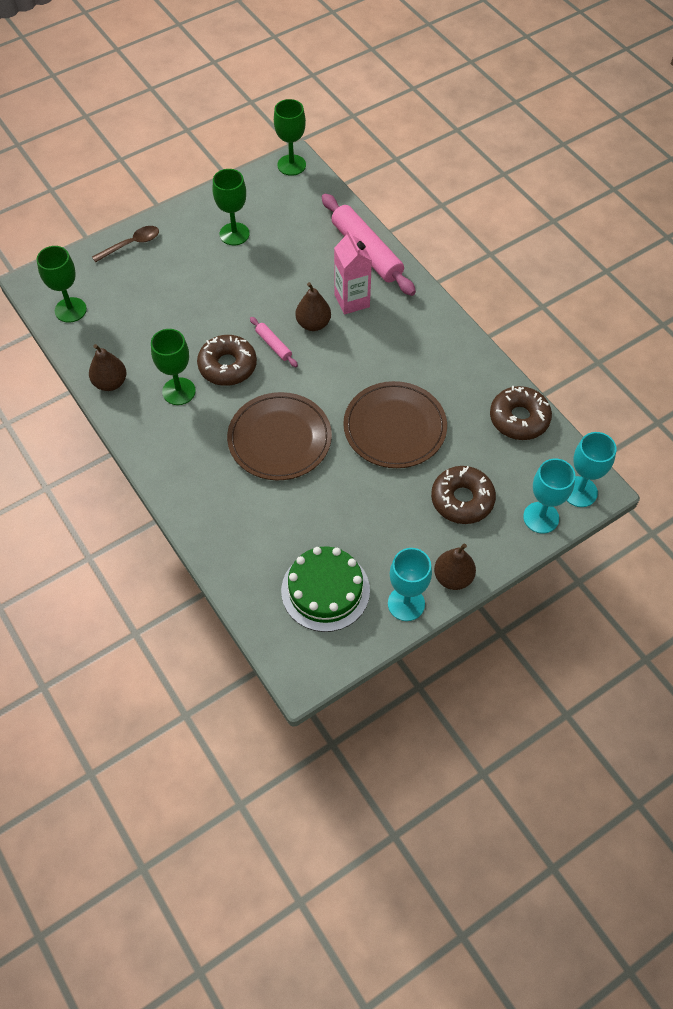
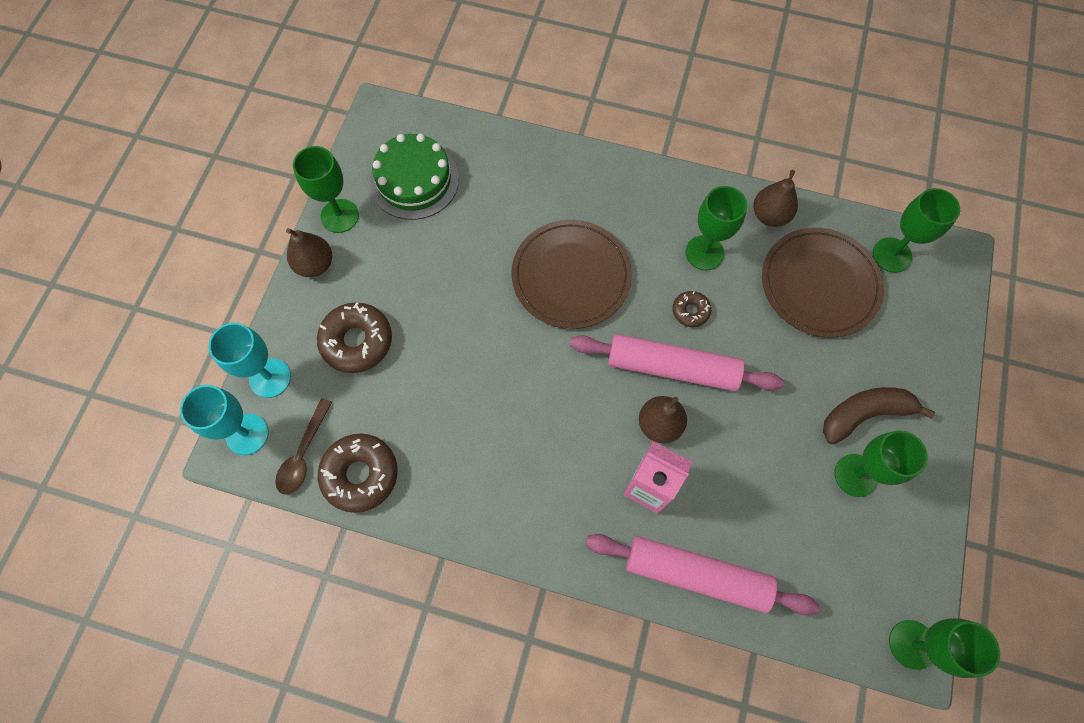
camera: 140 degrees right, 10 degrees up
(131, 244) = (934, 372): brown spoon -> brown spoon (303, 454)
(195, 253) = (864, 414): none -> brown banana
(227, 366) = (690, 311): brown donut -> brown donut, size x0.53
(273, 345) = (672, 367): pink rolling pin -> pink rolling pin, size x2.14
(394, 427) = (477, 368): brown plate -> brown plate (819, 284)
(406, 604) = (339, 216): turquoise goblet -> green goblet

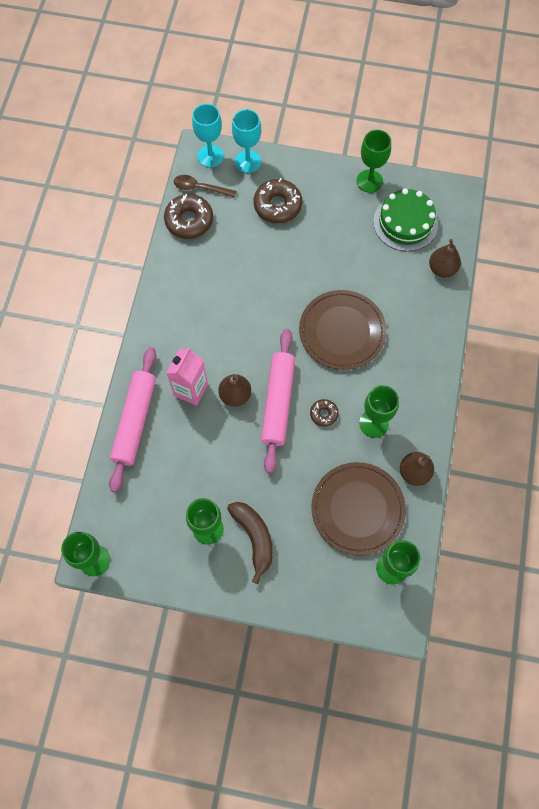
camera: 85 degrees right, 0 degrees up
(315, 264) = (330, 173): brown pear -> brown pear (442, 269)

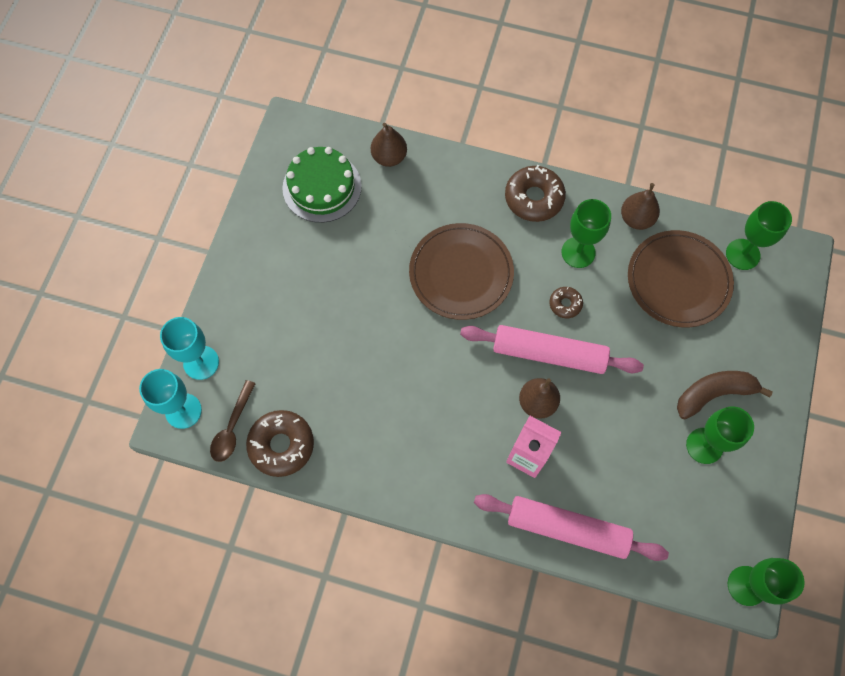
camera: 85 degrees left, 0 degrees up
(277, 205) = (275, 330): brown donut -> brown donut (534, 198)
(369, 181) = (256, 219): green goblet -> none

